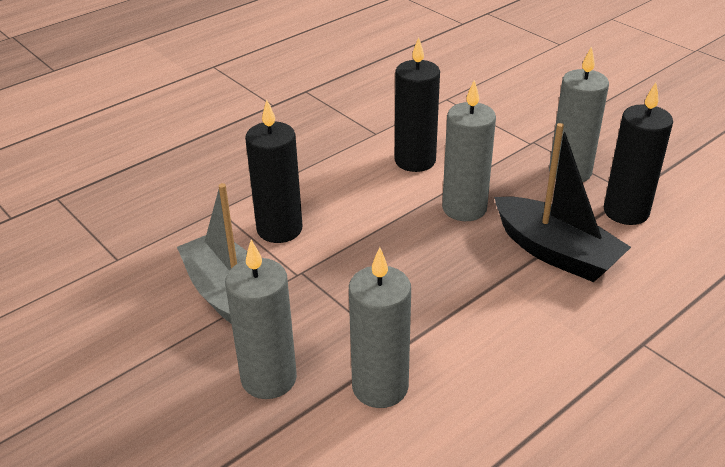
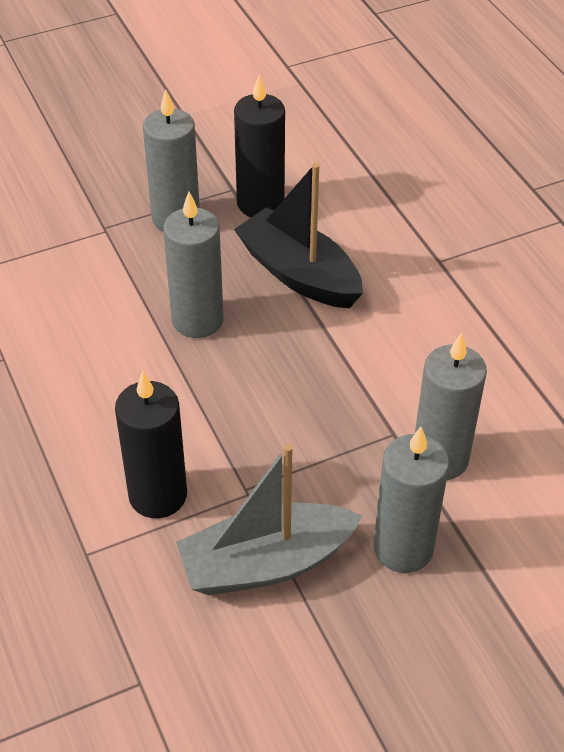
camera: 75 degrees left, 10 degrees up
(415, 161) = (85, 337): black candle -> none
(555, 252) = (299, 274): black boat -> black boat turned 105 degrees counterclockwise

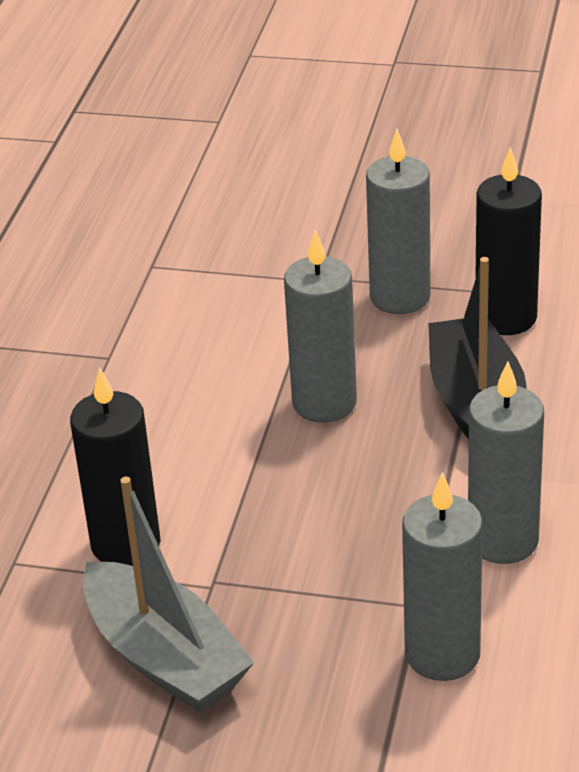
camera: 40 degrees right, 10 degrees down
(266, 563) = (164, 657): grey boat -> grey boat turned 150 degrees counterclockwise
(403, 548) = (313, 717): grey candle -> grey candle (503, 540)

